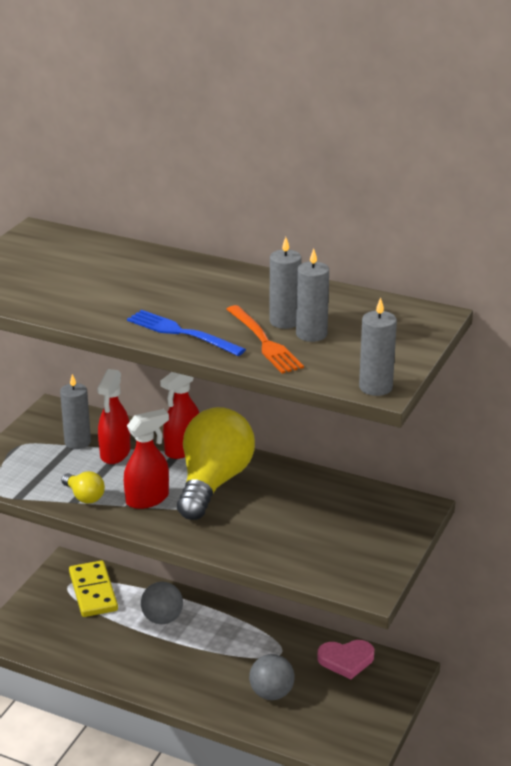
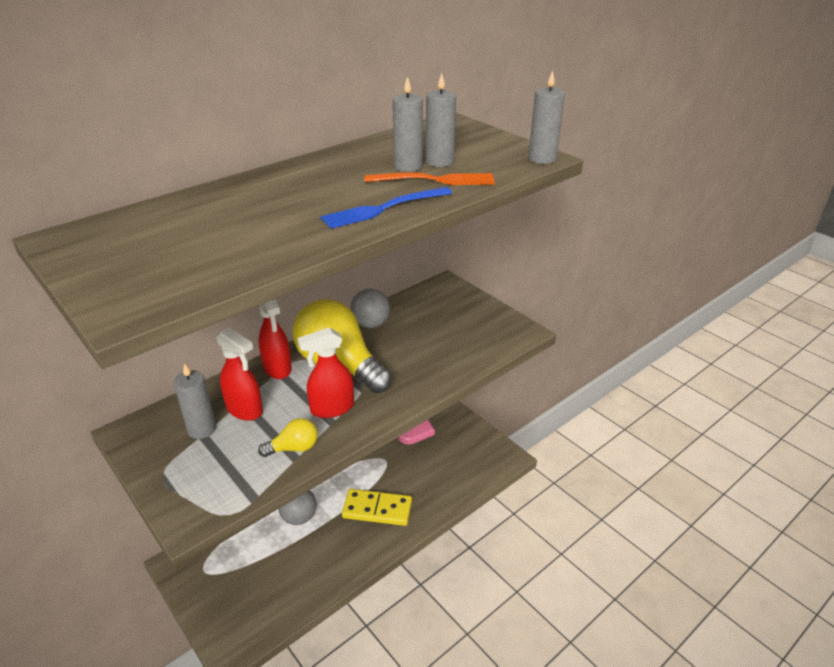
camera: 65 degrees left, 5 degrees up
(93, 591) = (228, 554): yellow domino -> yellow domino (377, 509)
(147, 499) = (331, 408): red spray bottle -> red spray bottle turned 105 degrees counterclockwise
(271, 693) = (423, 480): grey ball -> grey ball (371, 324)

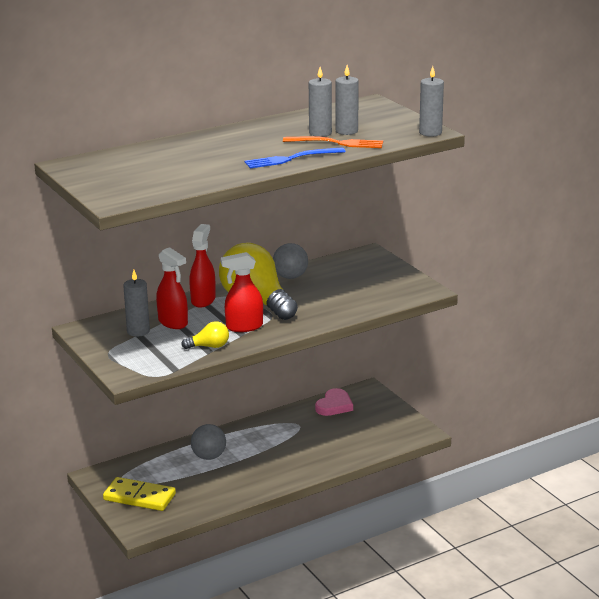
camera: 10 degrees right, 10 degrees down
(277, 368) = (203, 300): red spray bottle -> red spray bottle turned 150 degrees counterclockwise
(377, 509) = (283, 457): yellow domino -> yellow domino (139, 497)

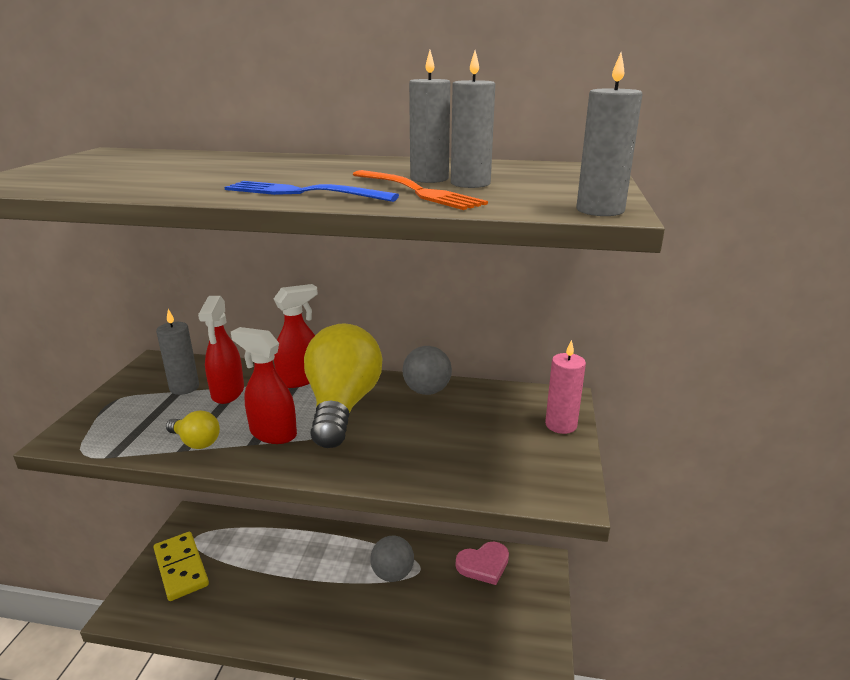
camera: 40 degrees right, 0 degrees up
(209, 456) = (295, 556): grey ball -> grey ball (392, 574)
(386, 265) = (561, 425): none -> pink candle

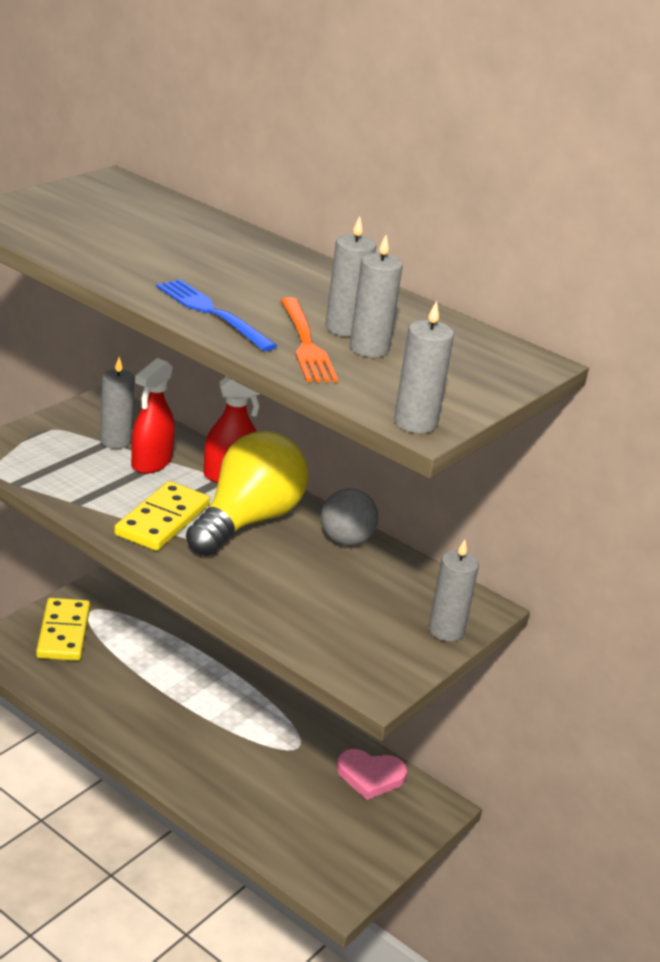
camera: 25 degrees right, 5 degrees up
(196, 442) = (91, 500): yellow light bulb -> none
(273, 433) = (162, 520): red spray bottle -> yellow domino
(392, 574) = (265, 737): grey ball -> none
(561, 425) = (446, 630): pink candle -> grey candle

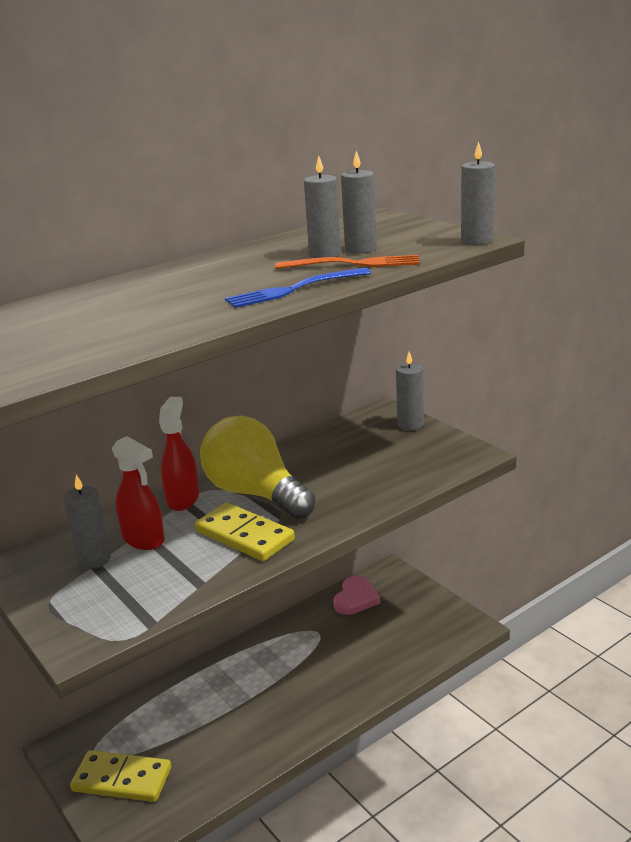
camera: 70 degrees left, 5 degrees down
(346, 540) = (293, 453): grey ball -> none

